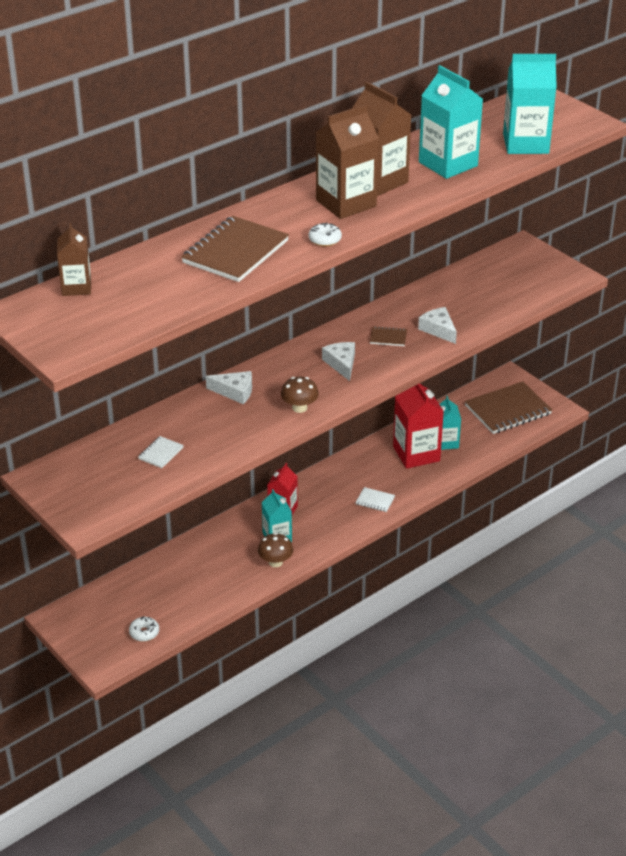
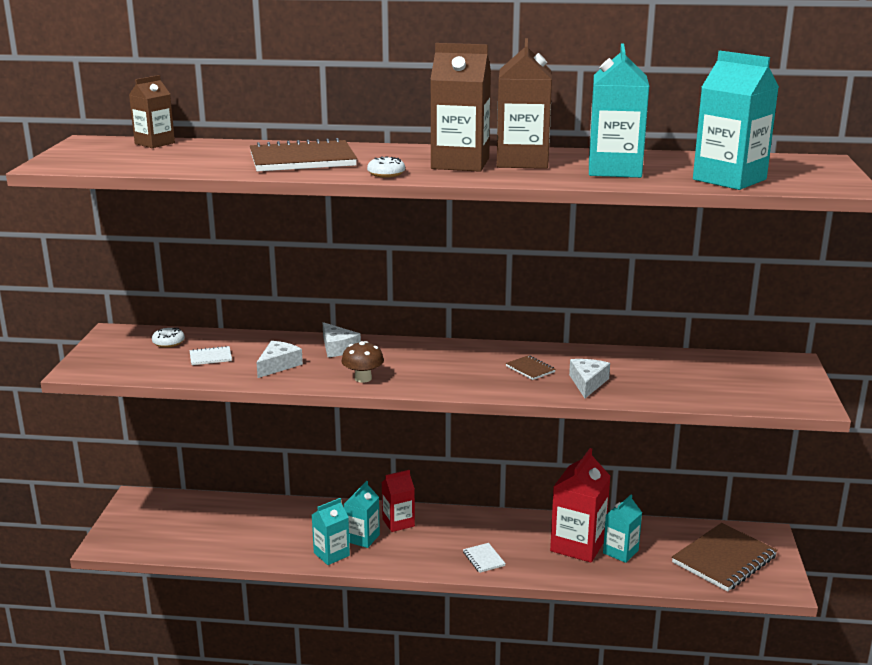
camera: 45 degrees right, 15 degrees down
(144, 633) = (165, 542): white donut -> white donut (168, 342)
(275, 562) = (331, 554): brown mushroom -> turquoise carton
(341, 364) = (455, 368): white cheese -> white cheese (278, 365)
(508, 410) = (724, 560): brown notebook -> brown notebook turned 60 degrees counterclockwise

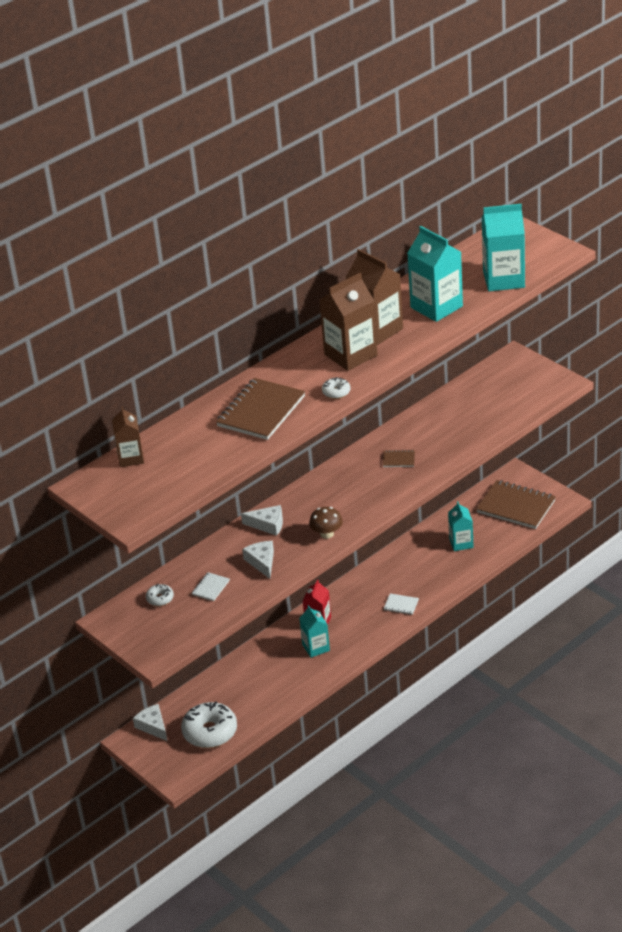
camera: 45 degrees left, 15 degrees up
(184, 534) = (210, 732): none -> white donut
(331, 554) = (317, 670): turquoise carton -> none
(578, 545) = (434, 557): red carton -> none
(587, 383) = (443, 447): white cheese -> white cheese (153, 726)
(724, 560) = (516, 506): brown notebook -> brown notebook turned 60 degrees counterclockwise

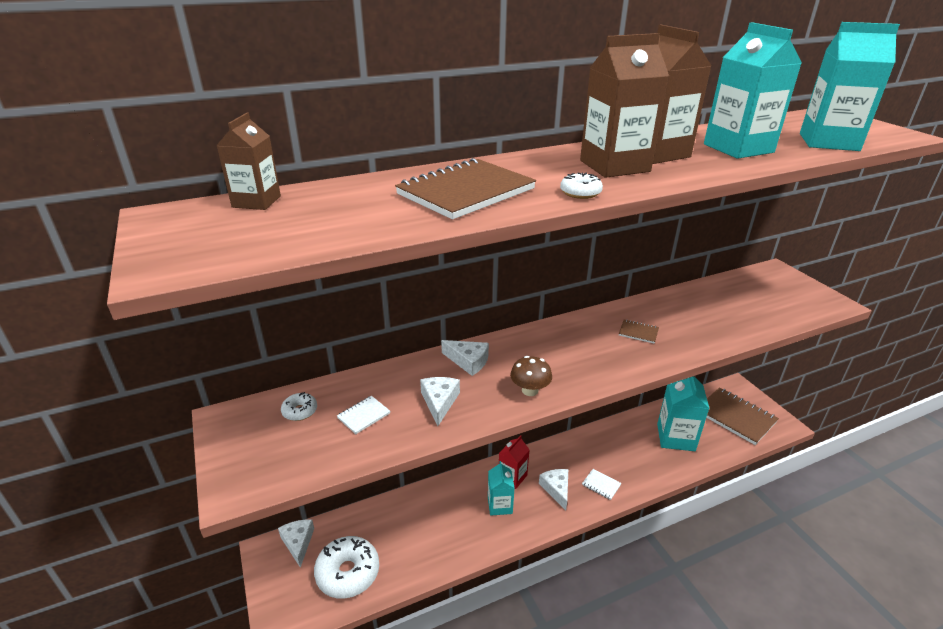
camera: 15 degrees right, 5 degrees down
(362, 620) = (556, 489): none -> white cheese
(461, 543) = (675, 437): turquoise carton -> turquoise carton, size x1.67

